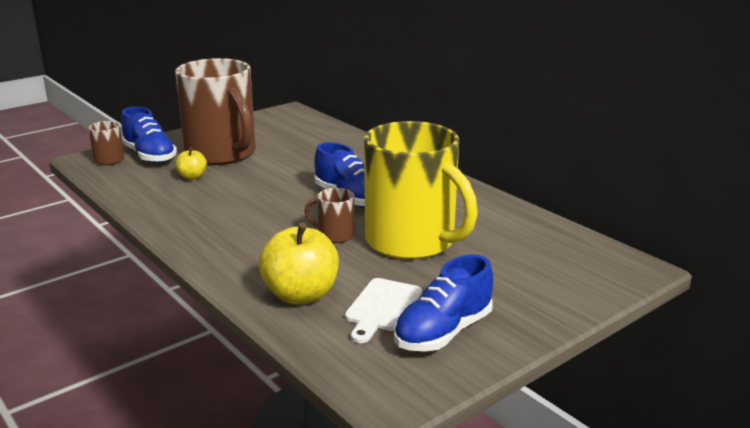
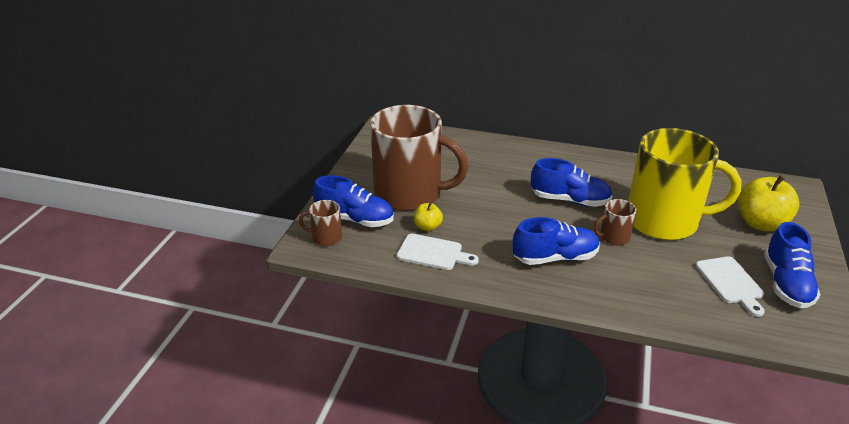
camera: 35 degrees left, 10 degrees up
(162, 193) = (433, 253): none -> white cutting board
(251, 229) = (555, 258): none -> blue shoe
(301, 295) = (675, 297): yellow apple -> yellow apple (760, 223)

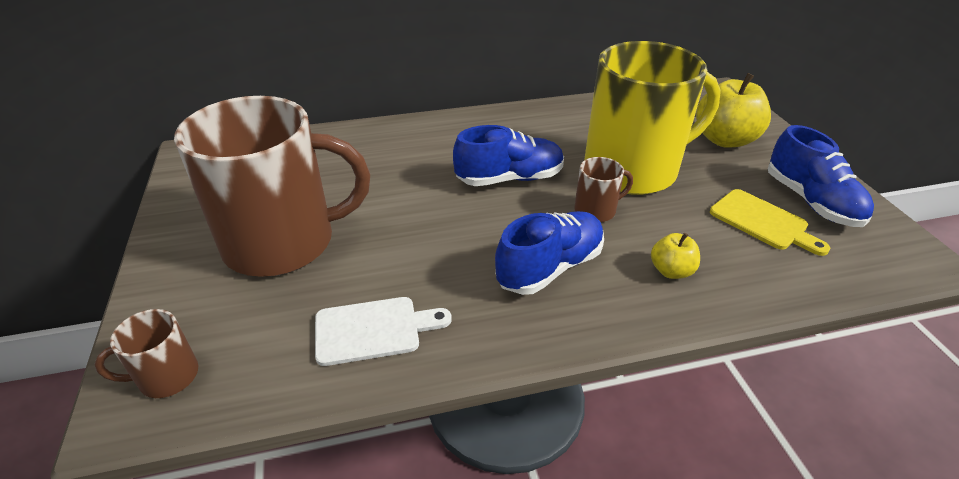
camera: 30 degrees left, 5 degrees up
(355, 219) = (209, 319): blue shoe -> none
(427, 227) = (340, 287): yellow apple -> yellow apple (671, 271)
(613, 237) = (596, 210): brown mug -> brown mug turned 150 degrees counterclockwise
(731, 282) = (762, 221): white cutting board -> yellow cutting board

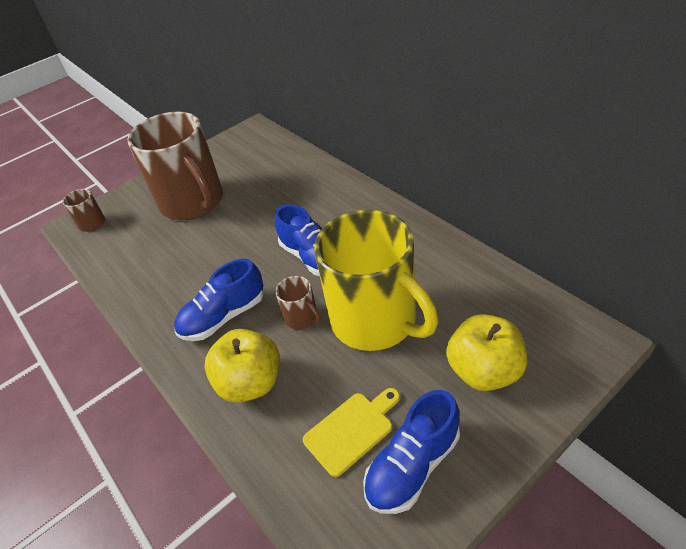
camera: 70 degrees right, 5 degrees up
(373, 330) = (140, 268): white cutting board -> none
(550, 267) = (223, 317): blue shoe -> blue shoe turned 120 degrees clockwise
(671, 271) = (250, 382): yellow apple -> yellow apple, size x1.92
(762, 221) = (351, 430): yellow cutting board -> yellow cutting board turned 150 degrees counterclockwise

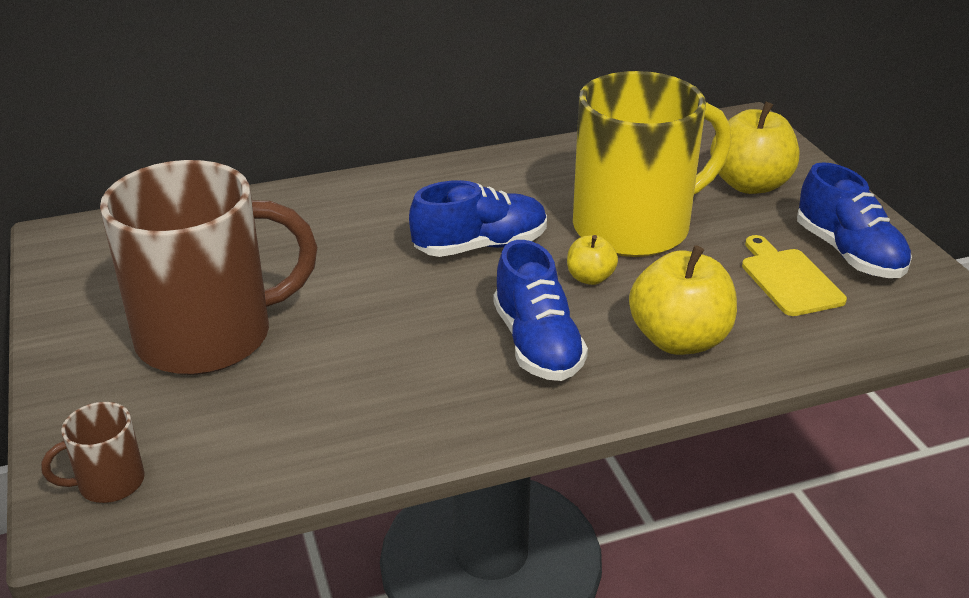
camera: 75 degrees left, 10 degrees down
(302, 317) = (590, 278): brown mug -> yellow apple

